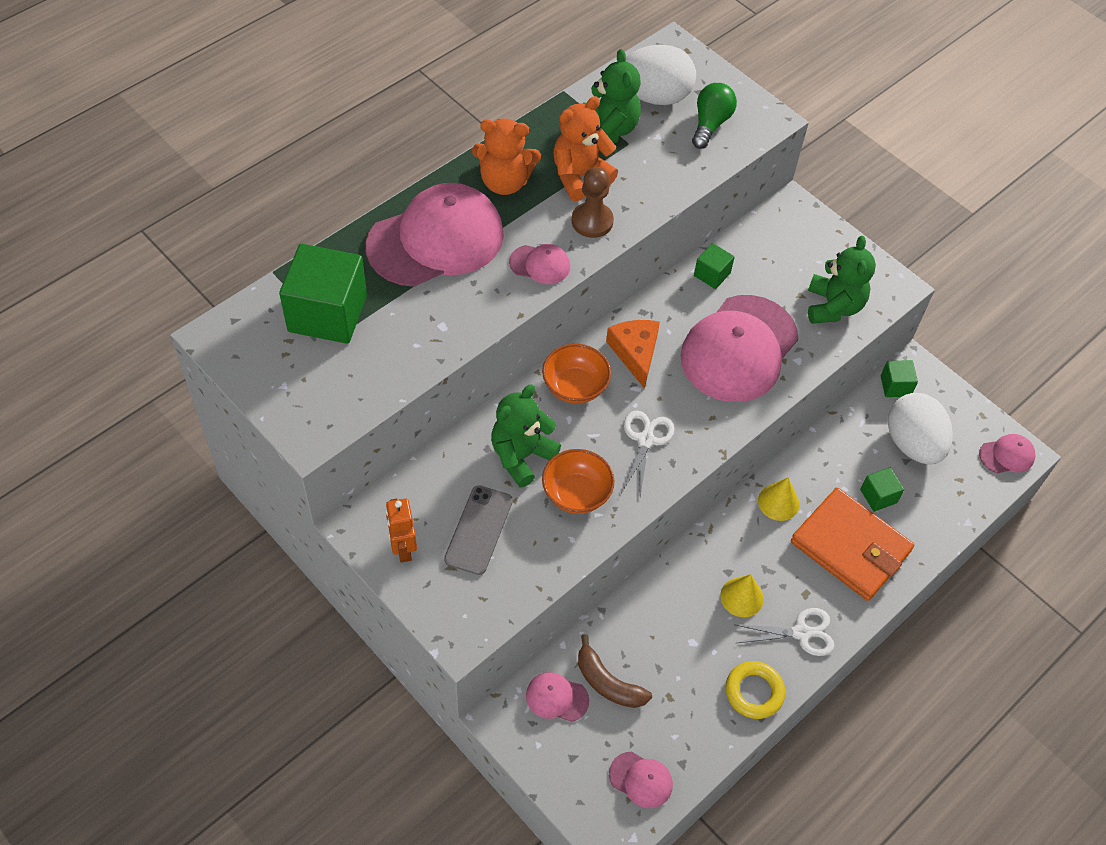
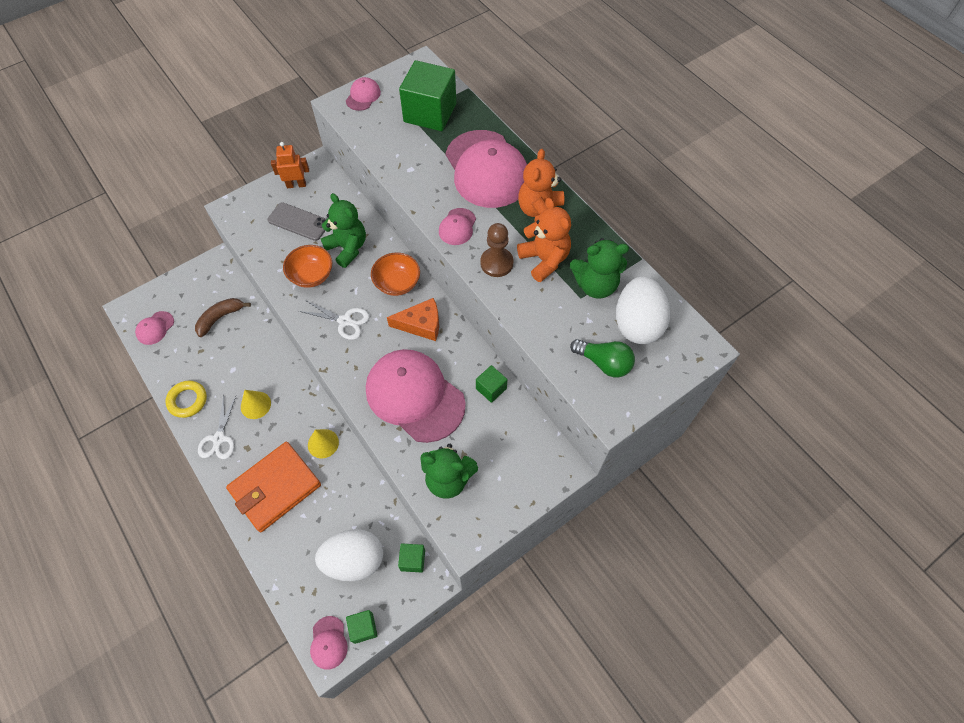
camera: 100 degrees right, 5 degrees up
(556, 698) = (219, 290): pink cap -> pink cap (363, 96)
(878, 496) = (312, 519): green cube -> green cube (363, 628)

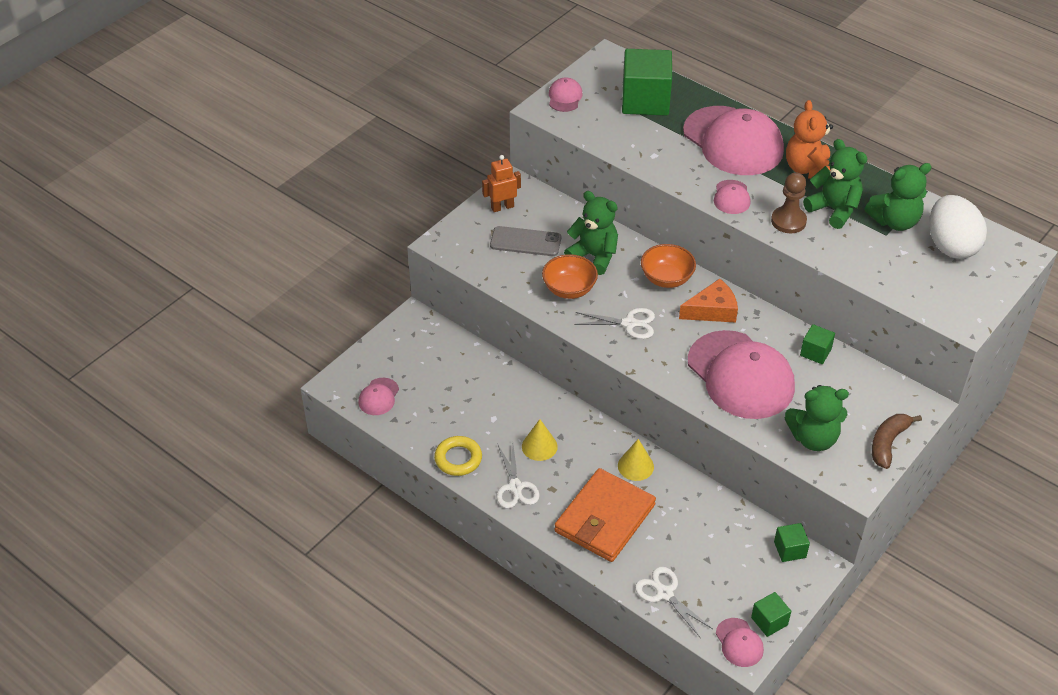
camera: 15 degrees left, 15 degrees down
(220, 318) = (451, 371): brown banana -> brown banana (888, 443)
(289, 575) = (664, 593): none -> white scissors
(354, 560) = (727, 564): white egg -> none
(415, 396) = (740, 375): pink cap -> pink cap turned 150 degrees counterclockwise
(544, 260) = (834, 209): orange teddy bear -> green teddy bear
(604, 363) = (936, 283): green light bulb -> none

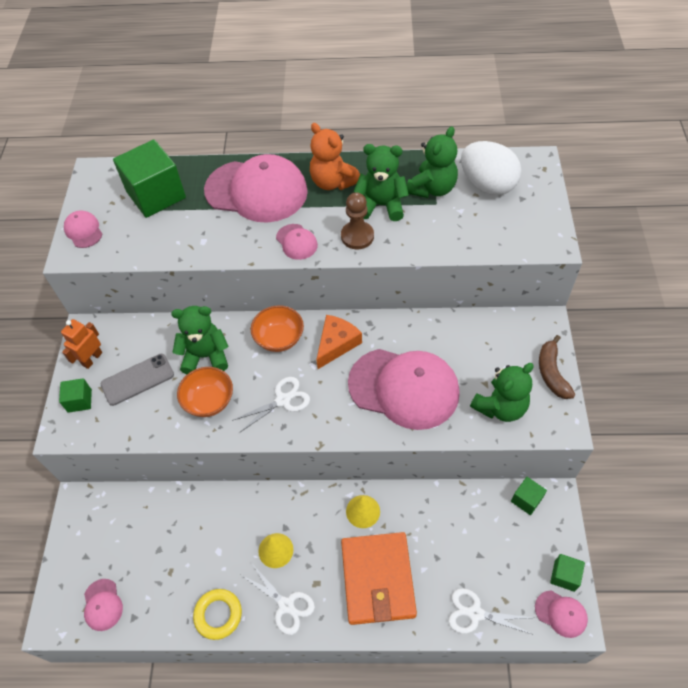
camera: 35 degrees left, 10 degrees up
(815, 352) = (439, 329): green cube -> green cube (79, 401)

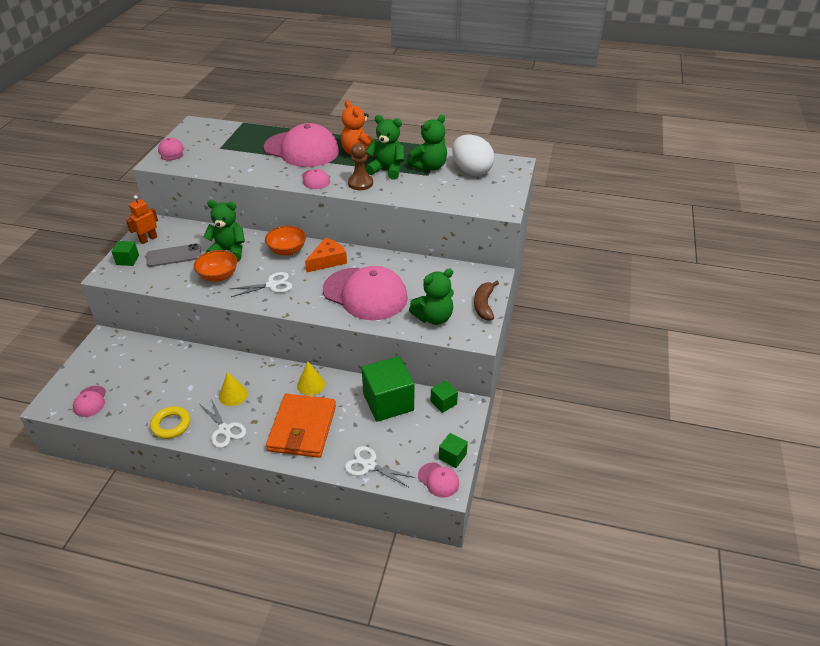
camera: 10 degrees right, 15 degrees down
(156, 195) = (231, 141): green cube -> green cube (388, 402)

